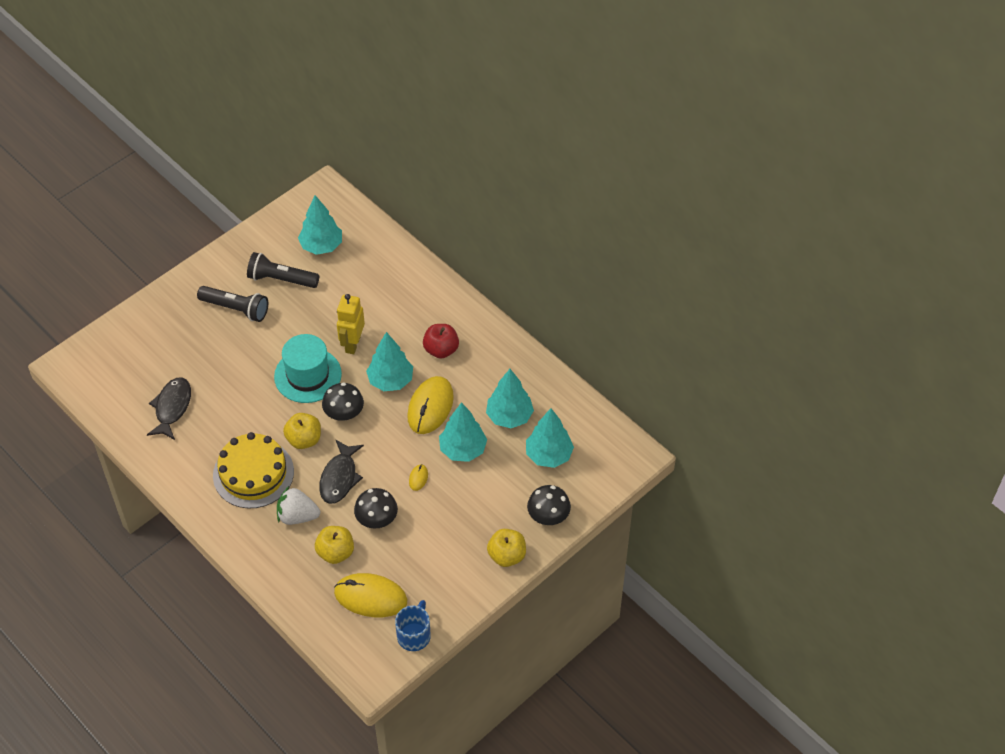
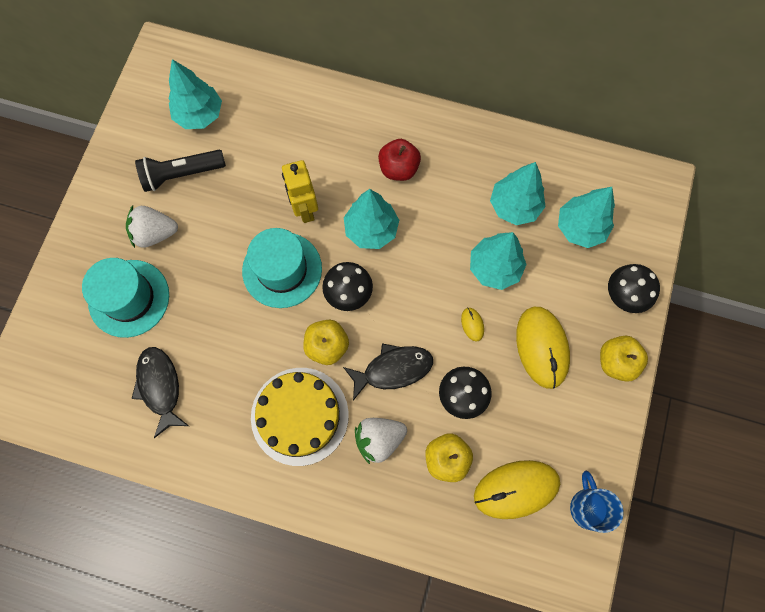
camera: 30 degrees left, 20 degrees up
(189, 342) = (129, 298): none -> turquoise hat
(236, 309) = (155, 233): black flashlight -> white strawberry
(339, 478) = (393, 369): black fish -> black fish turned 90 degrees counterclockwise
(430, 407) = (430, 238): yellow mouse -> yellow mouse (542, 347)

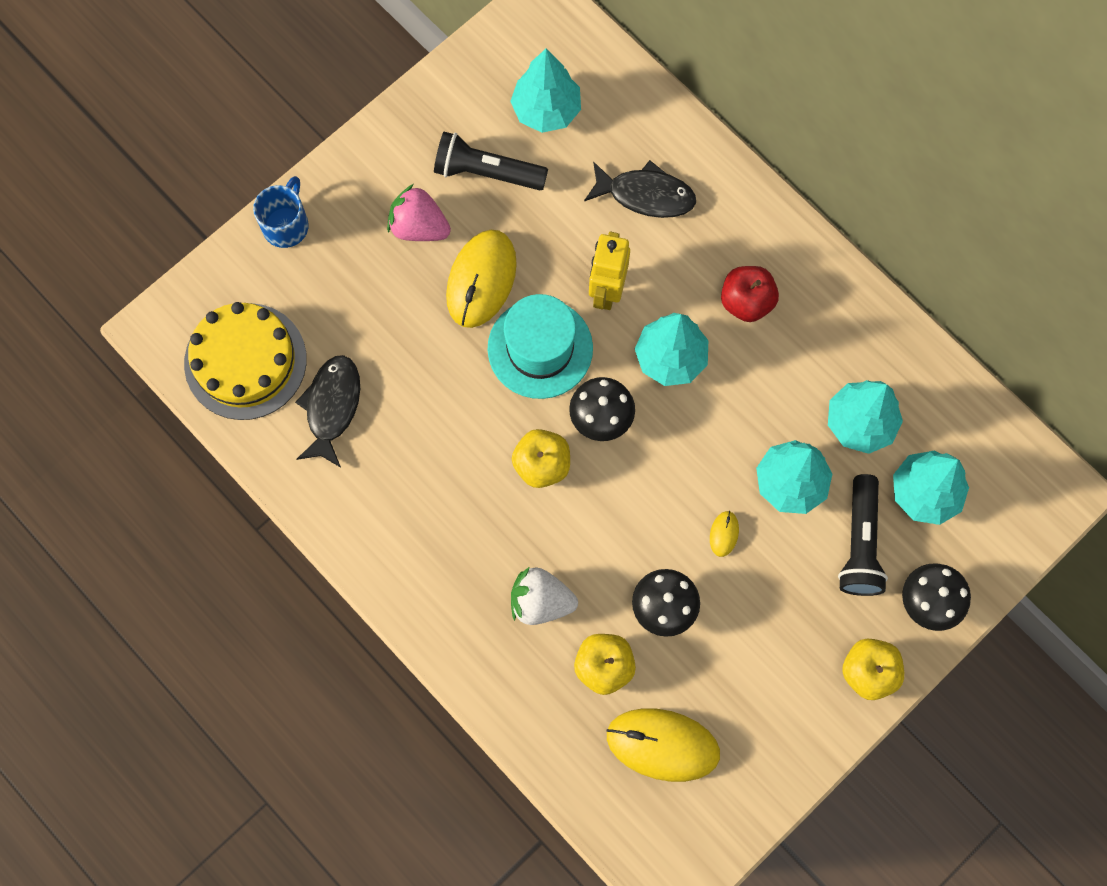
camera: 30 degrees right, 0 degrees up
(129, 298) = (350, 287): turquoise hat -> none
(155, 233) = (419, 227): white strawberry -> pink strawberry
(299, 416) = (467, 525): yellow cake -> yellow cake (245, 361)
(393, 369) = (601, 533): black fish -> black fish (646, 195)
(542, 347) = (790, 606): yellow mouse -> yellow mouse (481, 280)
(560, 282) = (859, 543): none -> black flashlight
(588, 506) = (733, 811): blue mug -> blue mug (286, 224)

